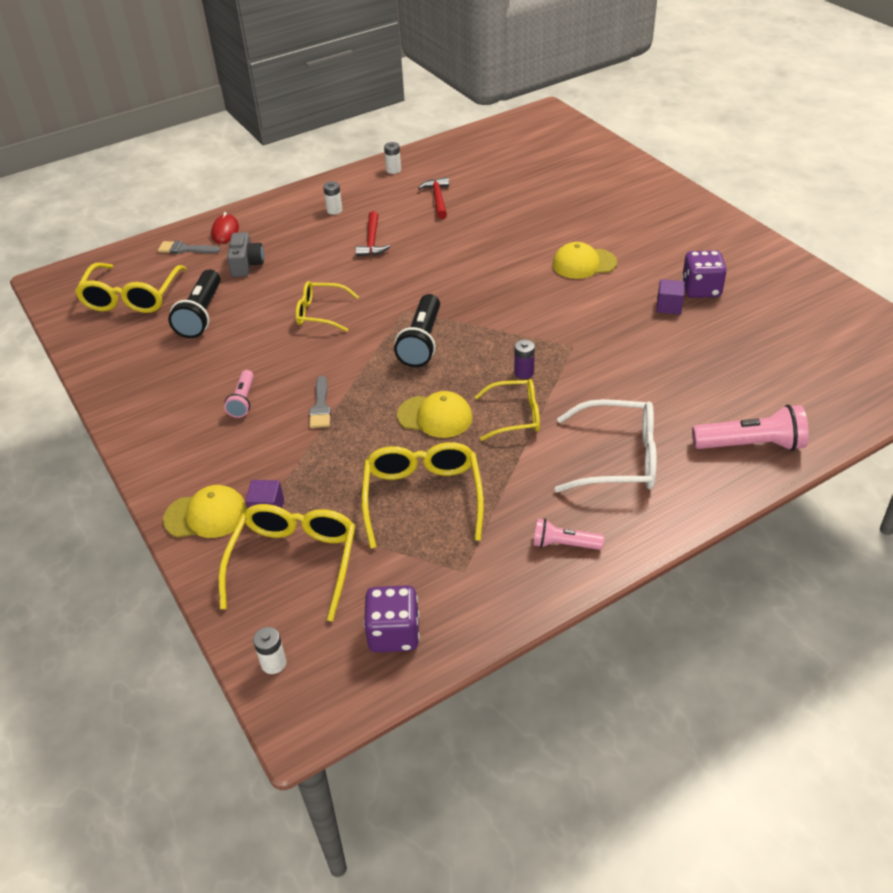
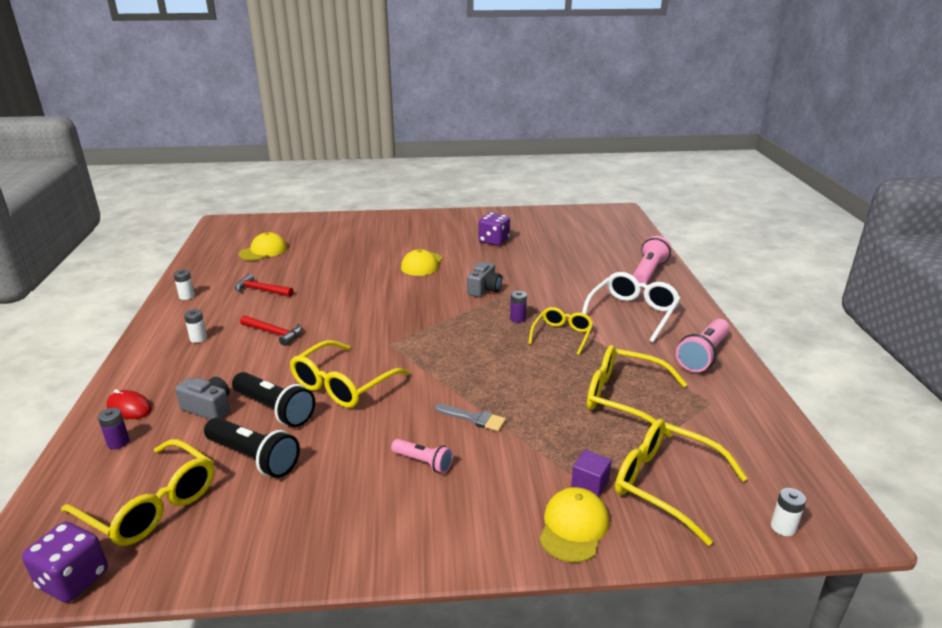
camera: 65 degrees left, 15 degrees down
(185, 249) = (118, 442): grey brush -> purple battery
(320, 313) = (343, 385): yellow glasses -> yellow glasses, size x1.54
(394, 634) = (766, 451): purple dice -> purple dice (73, 579)
(422, 342) = (439, 348): black flashlight -> black flashlight (275, 410)
(435, 416) = (535, 367): yellow cap -> yellow cap (263, 251)
(564, 544) = (703, 355): pink flashlight -> pink flashlight, size x1.69
(568, 327) = (484, 289): none -> grey camera
(669, 306) = (499, 254): purple cube -> none

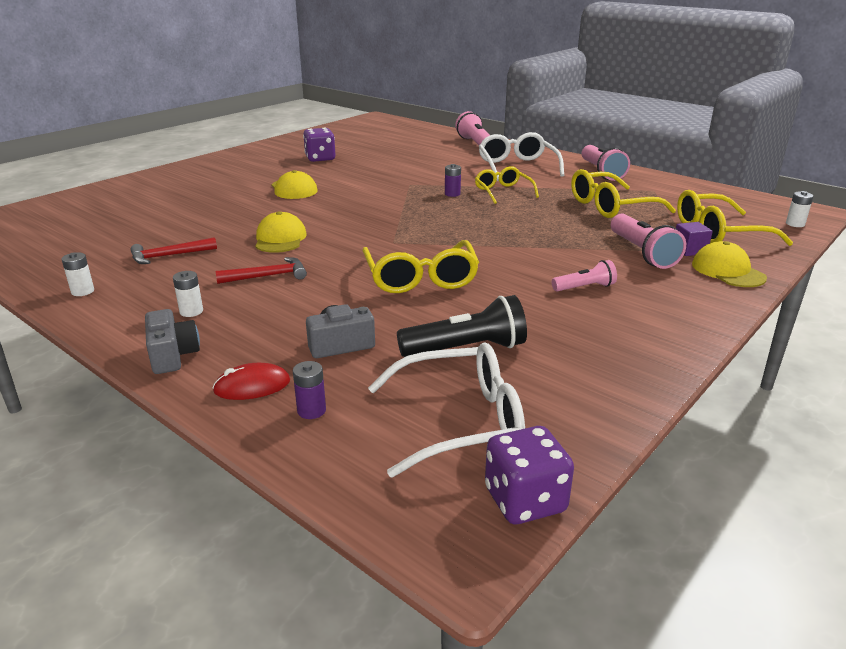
camera: 45 degrees left, 0 degrees up
(151, 505) = (460, 421): yellow glasses -> white glasses
(263, 251) = (89, 230): yellow cap -> yellow cap (280, 239)
(275, 410) = (404, 316): black flashlight -> none
(474, 418) = (557, 253): grey brush -> none
(484, 289) = (386, 187): grey camera -> grey camera (173, 355)
(540, 461) = (642, 253): none -> pink flashlight

